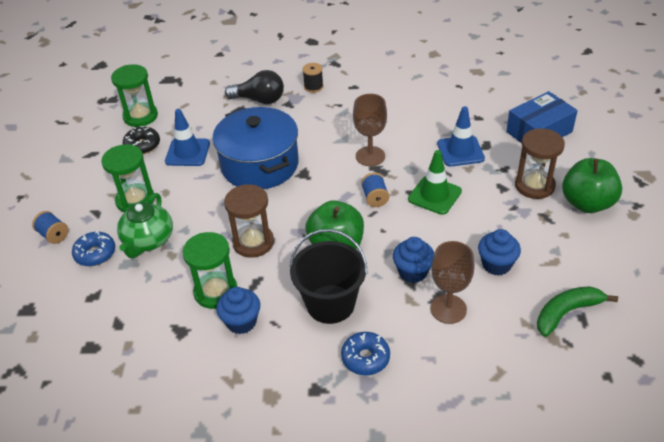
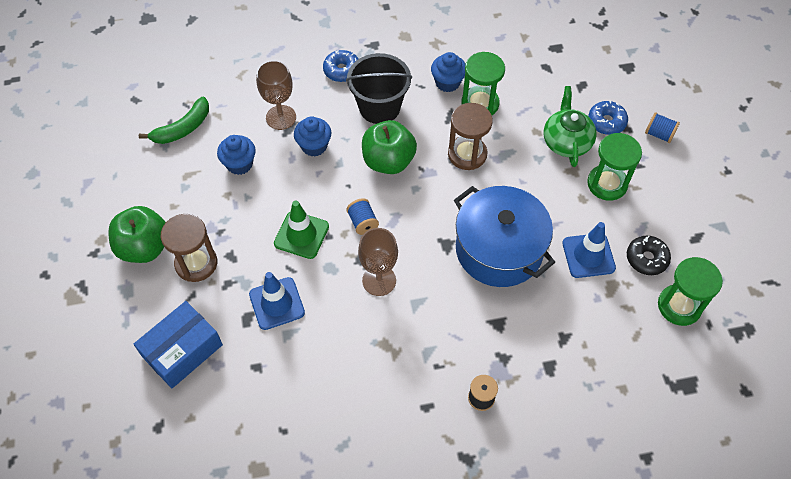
camera: 165 degrees right, 15 degrees up
(259, 100) = (543, 360): black light bulb -> none

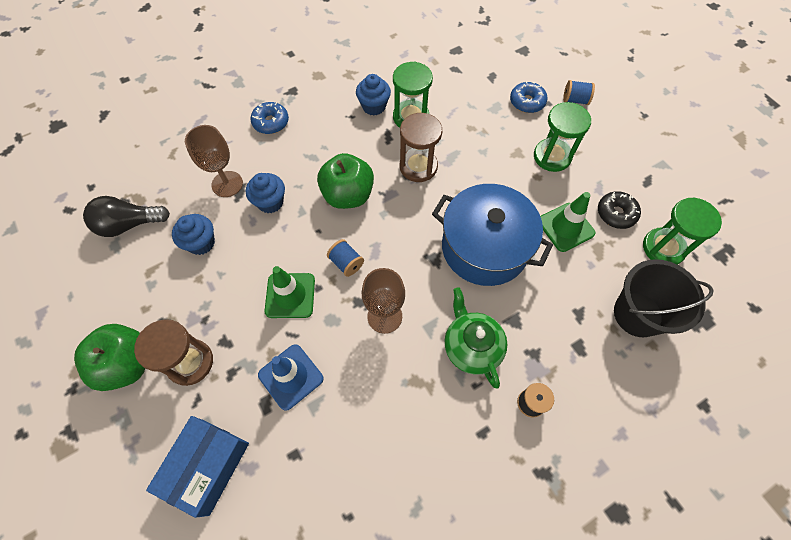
camera: 20 degrees left, 5 degrees up
(183, 128) = (129, 224): green banana -> black light bulb
(379, 107) = (320, 147): black bucket -> black bucket (637, 314)
(566, 142) = (501, 129): green teapot -> green teapot (471, 346)
(588, 255) = (565, 227): blue traffic cone -> green traffic cone

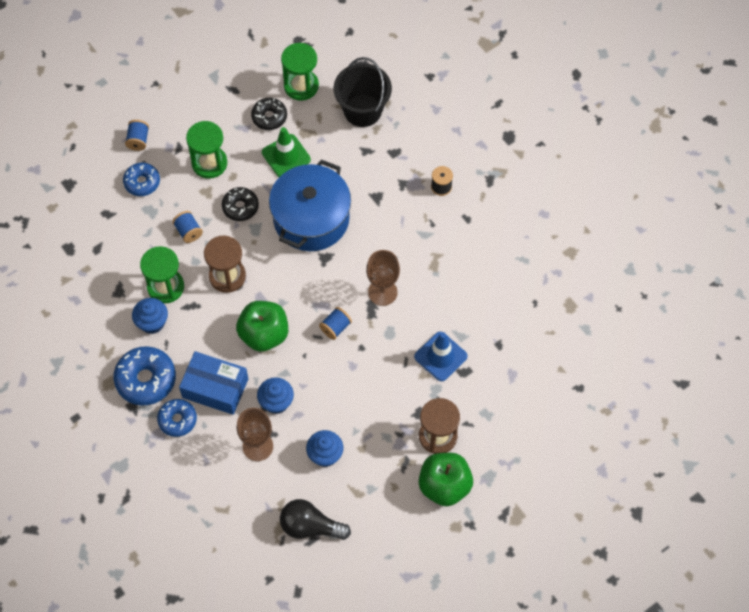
camera: 95 degrees left, 0 degrees up
(129, 224) = (310, 526): black light bulb -> black light bulb turned 120 degrees clockwise
(207, 466) = (515, 404): blue box -> blue box (215, 388)
(290, 295) = (370, 368): green traffic cone -> none
(316, 100) = (146, 379): none -> blue donut
(471, 136) = (188, 231): none -> blue spool
(471, 346) = (401, 227): green teapot -> none
(499, 181) = (240, 207): none -> black donut

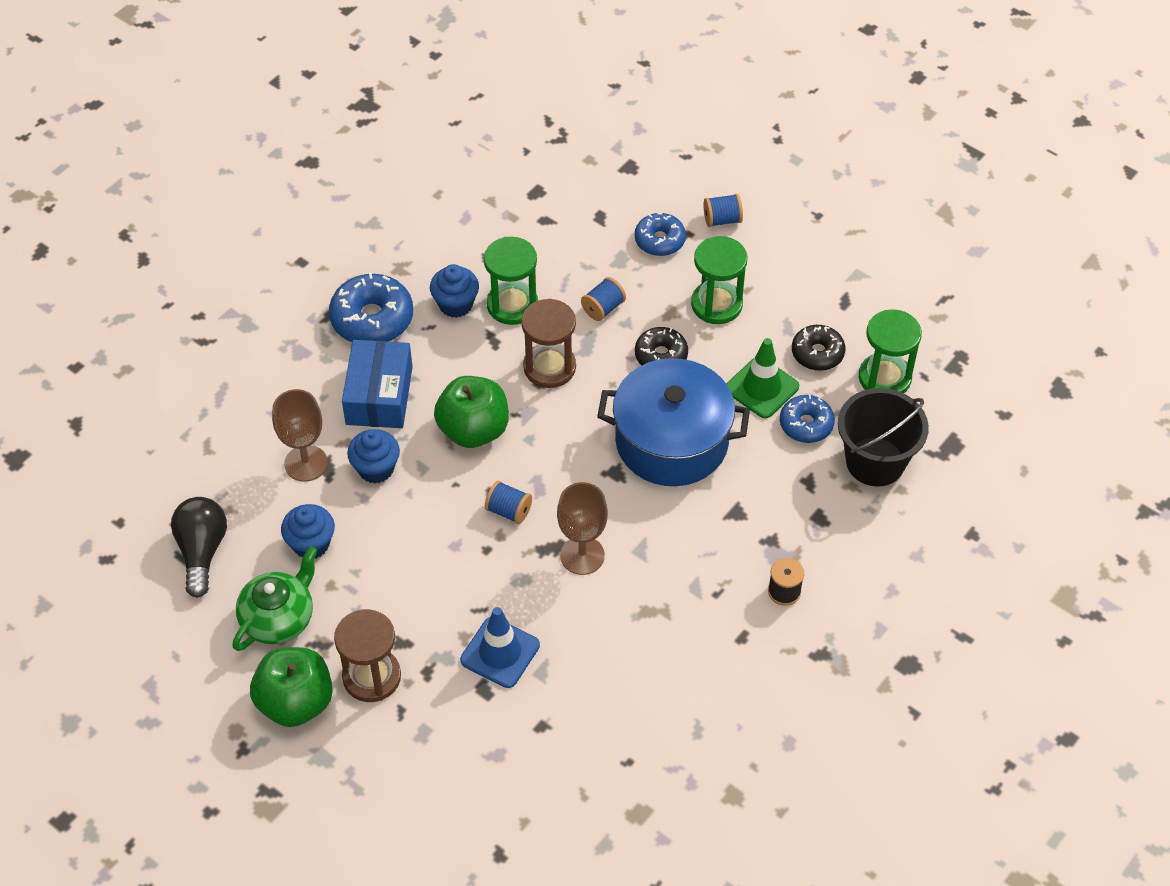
camera: 75 degrees right, 10 degrees down
(177, 420) = (323, 366): blue donut -> blue donut (806, 424)
(378, 485) = (279, 618): none -> green teapot

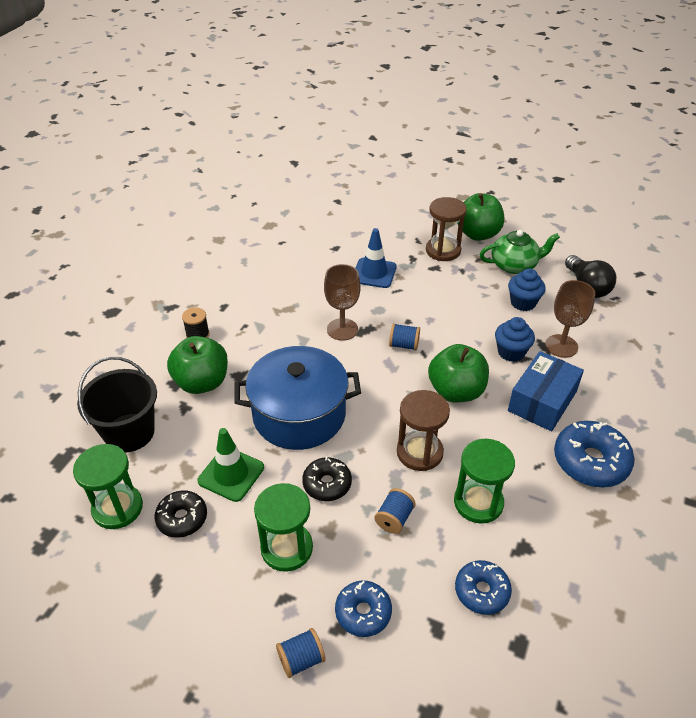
camera: 165 degrees right, 10 degrees down
(279, 618) = (514, 265): green teapot -> green teapot turned 120 degrees counterclockwise
(379, 395) = (542, 401): blue box -> blue box turned 45 degrees clockwise
(455, 304) = (528, 491): blue cupcake -> none
(784, 512) = (202, 382): none -> green apple
(806, 424) = (189, 451): blue donut -> blue donut (481, 591)

